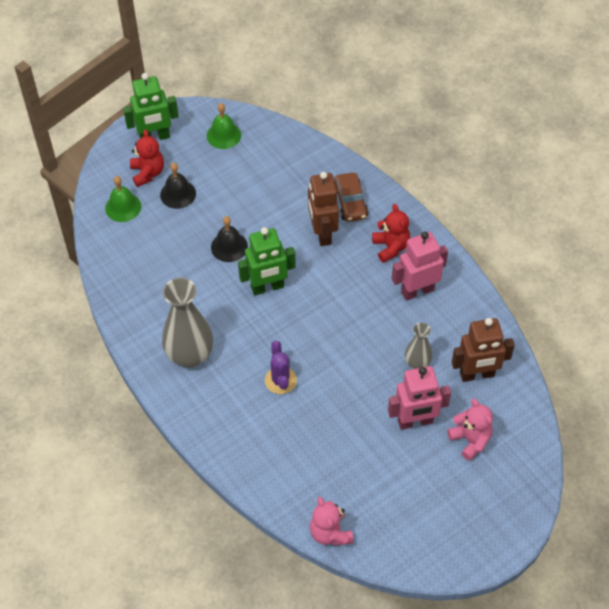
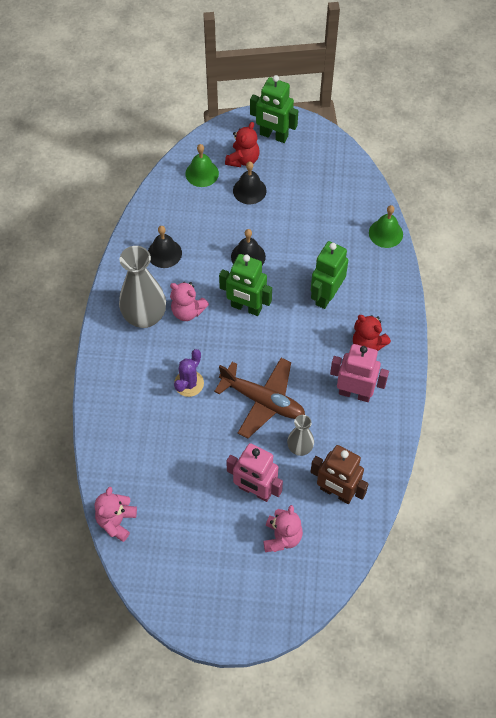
camera: 40 degrees right, 5 degrees up
(155, 293) = (164, 253): none -> black bell
(222, 325) = (187, 311): none -> pink teddy bear
(223, 135) = (325, 168): green bell -> green bell (385, 233)
(322, 233) = (326, 295): brown robot -> green robot
(350, 203) = (370, 287): brown car -> none
(353, 349) = (263, 400): none -> brown plane
(390, 247) = (367, 344): red teddy bear -> red teddy bear turned 105 degrees clockwise

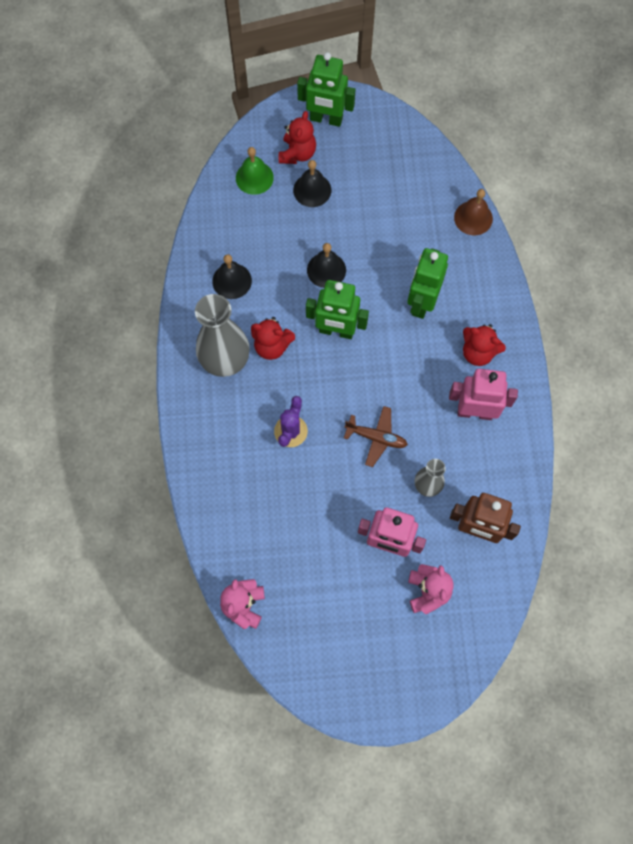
camera: 10 degrees left, 10 degrees up
(187, 311) = (272, 346): pink teddy bear -> red teddy bear
(263, 400) = (376, 437): brown plane -> brown plane, size x0.61
(385, 233) = (473, 218): green bell -> brown bell

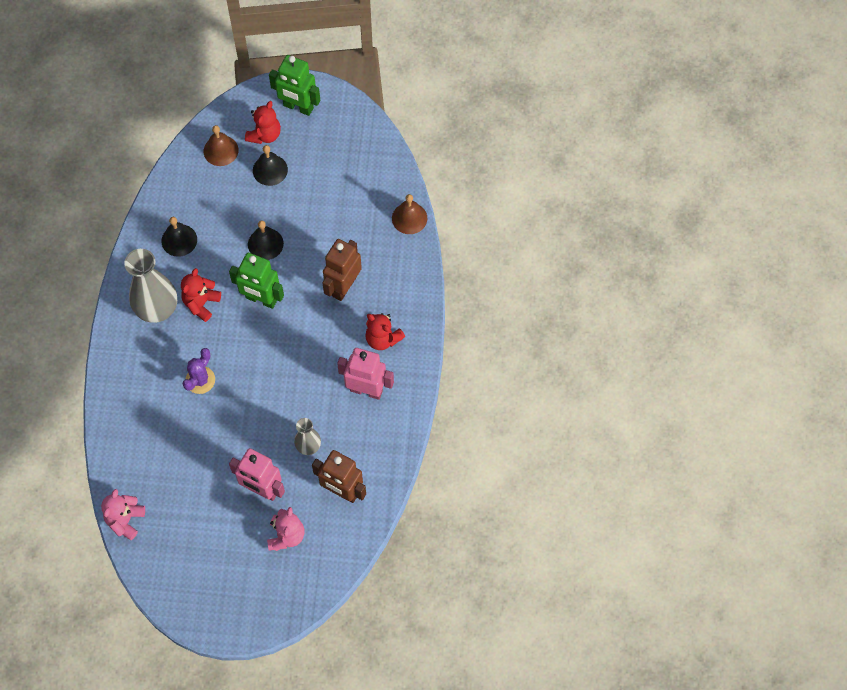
camera: 10 degrees right, 5 degrees down
(254, 177) = (221, 150): green bell -> brown bell
(272, 346) = (201, 303): red teddy bear -> red teddy bear turned 90 degrees clockwise
(376, 437) = (274, 398): brown plane -> none
(421, 302) = (343, 286): green robot -> brown robot

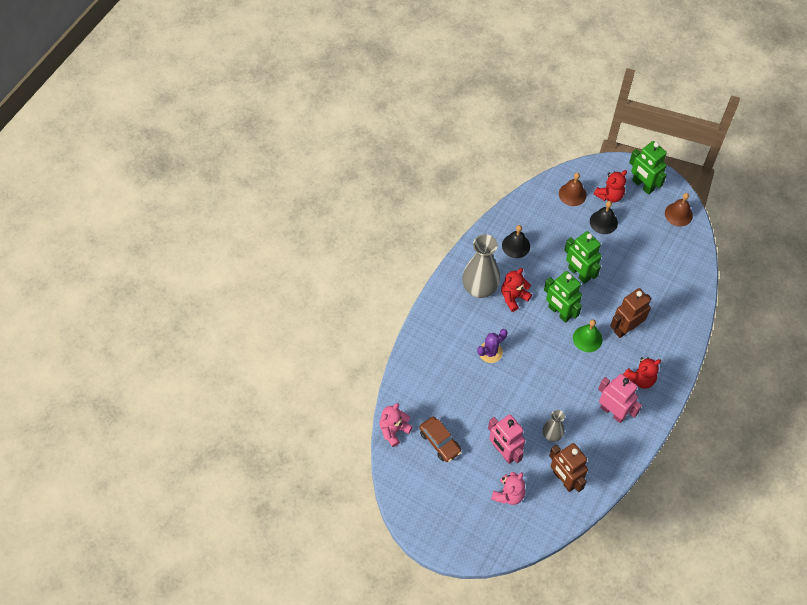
camera: 25 degrees right, 5 degrees down
(184, 510) = (440, 442): none -> brown car
(265, 244) = (579, 273): black bell -> green robot
(305, 317) = (587, 338): none -> green bell
(382, 339) = (640, 379): red teddy bear -> red teddy bear turned 90 degrees counterclockwise
(409, 218) = (696, 298): brown bell -> brown bell (678, 214)

